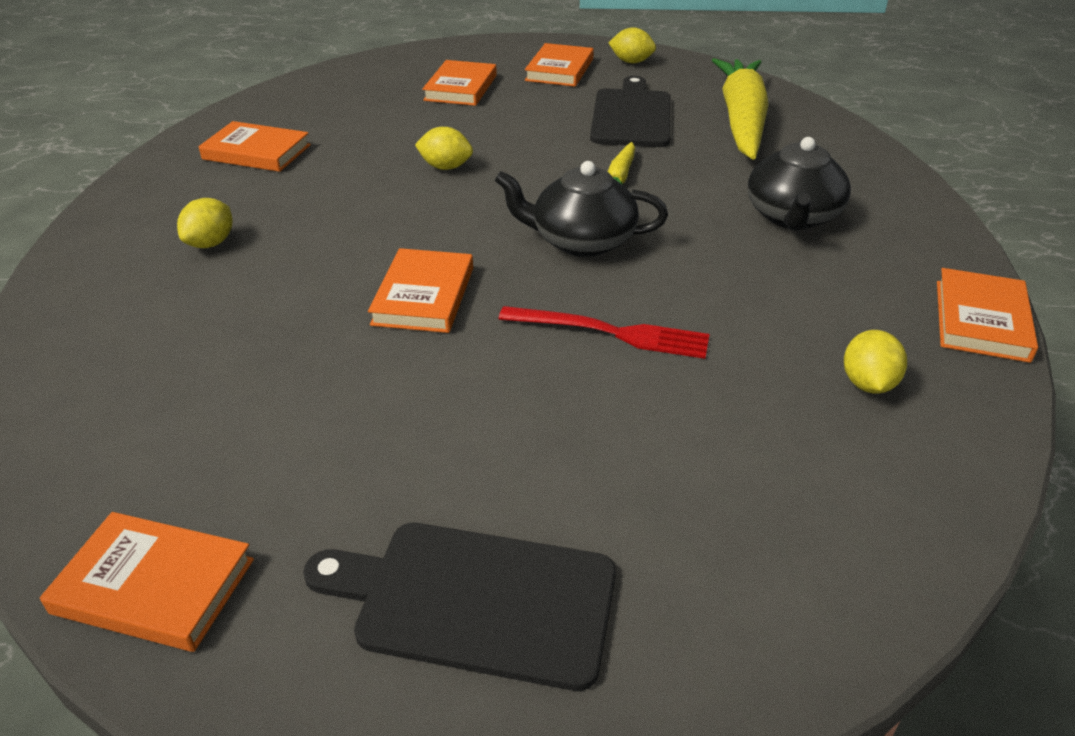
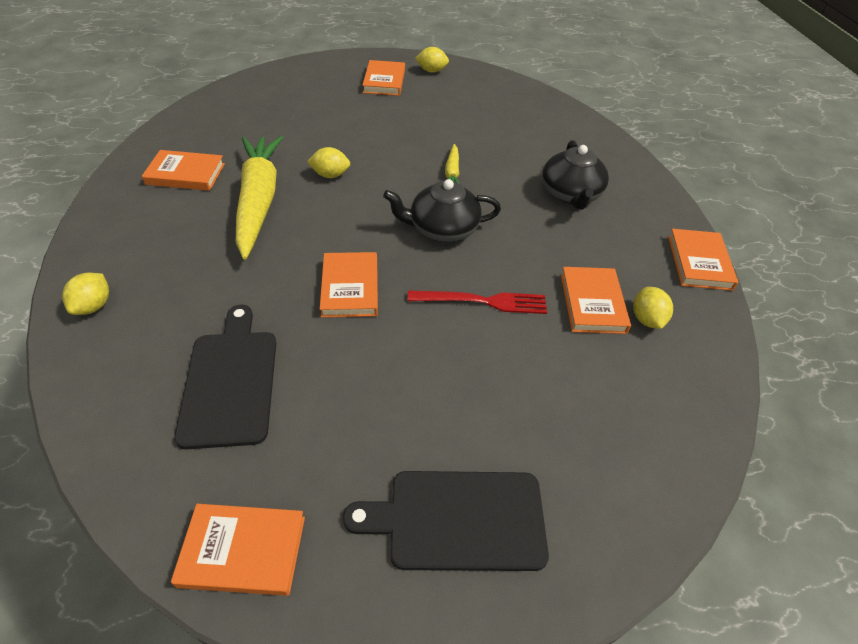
camera: 15 degrees left, 10 degrees up
(211, 243) = (180, 260): yellow lemon -> yellow lemon (94, 306)
(461, 88) = (319, 102): orange book -> orange book (592, 303)
(631, 116) = (445, 119): black cutting board -> black cutting board (230, 381)
(741, 120) = (518, 117): yellow carrot -> yellow carrot (259, 201)

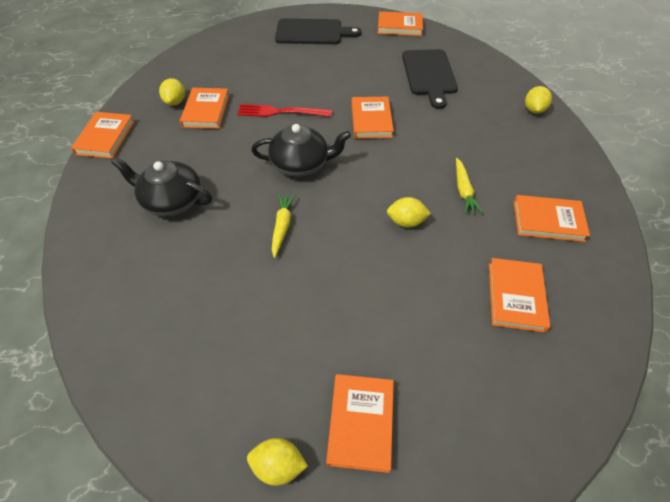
camera: 175 degrees left, 5 degrees up
(253, 127) = (515, 296): none -> orange book
(259, 201) = (463, 190): yellow carrot -> yellow carrot, size x0.44
(570, 194) = (172, 201): black teapot -> black teapot turned 75 degrees counterclockwise

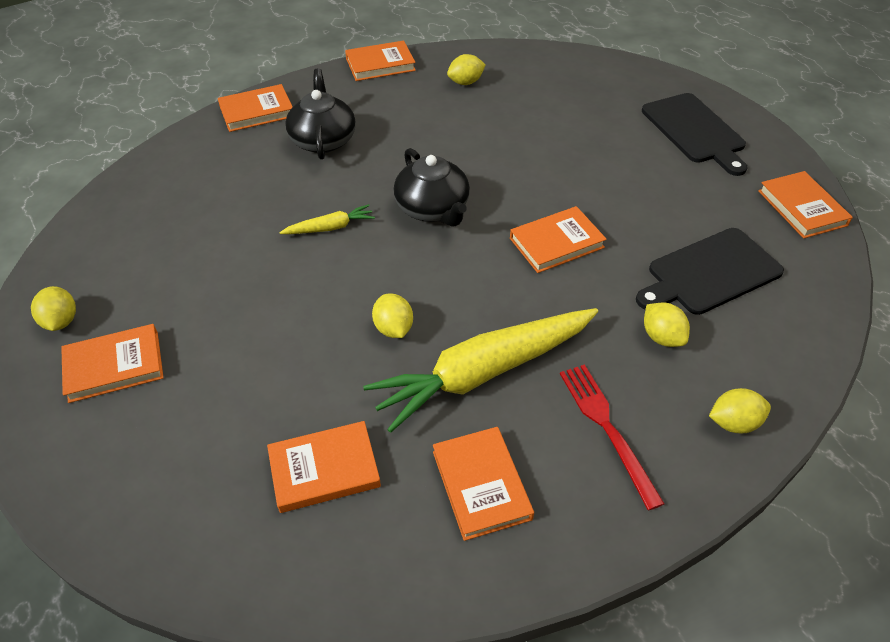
camera: 65 degrees right, 5 degrees down
(206, 111) = (468, 108): orange book -> orange book (257, 112)
(280, 112) = (510, 161): red fork -> red fork (607, 428)
(463, 190) = (483, 372): yellow carrot -> yellow carrot, size x2.27
(467, 110) = (661, 337): none -> yellow lemon

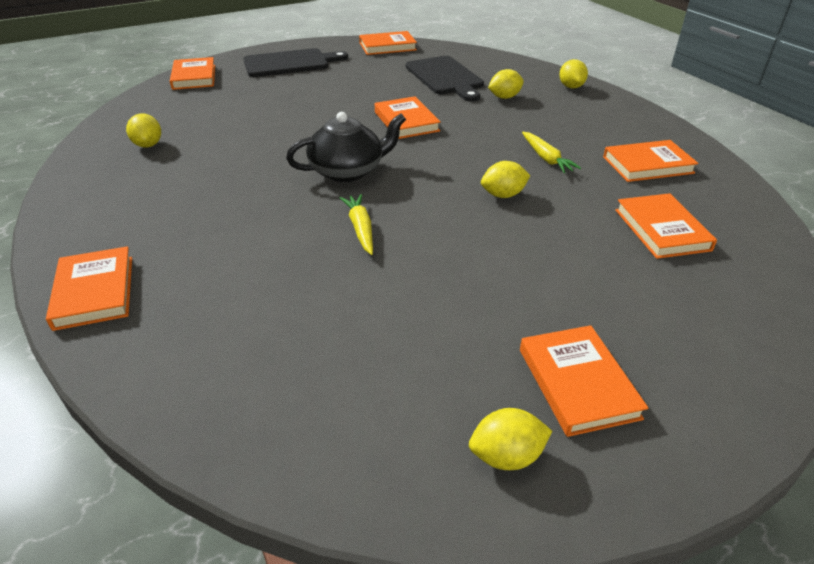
camera: 85 degrees left, 10 degrees down
(323, 140) = (197, 235): black teapot -> none
(380, 64) = (64, 194): orange book -> orange book (194, 77)
(483, 372) = (546, 158): yellow carrot -> yellow carrot, size x0.44
(607, 428) = (585, 121): red fork -> none

